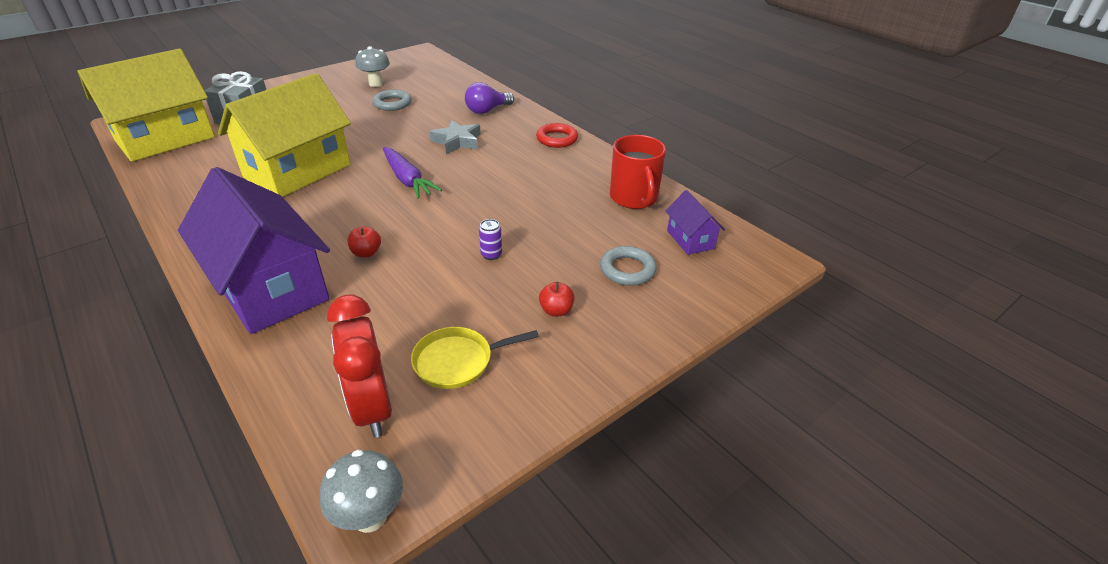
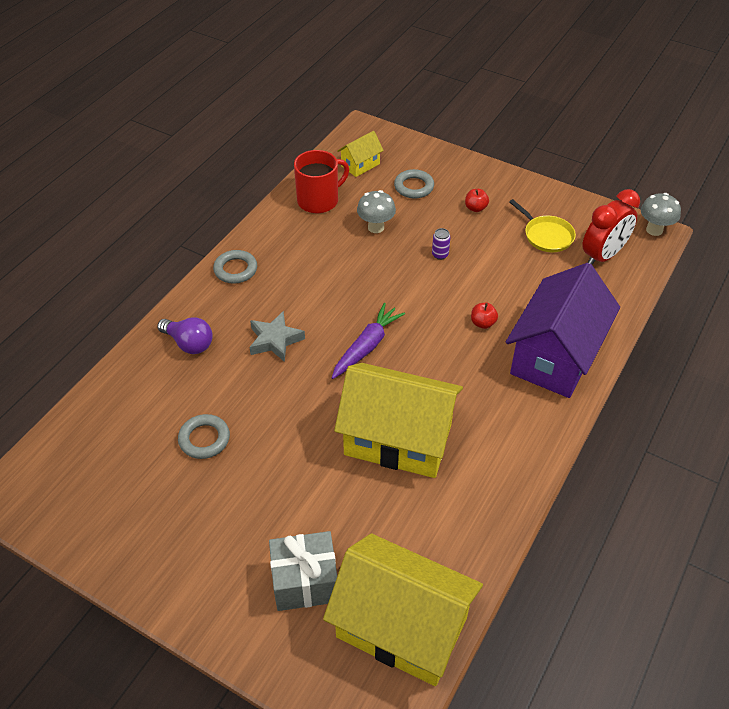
camera: 110 degrees left, 10 degrees up
(376, 84) = (147, 489): grey mushroom -> grey mushroom (376, 227)
(557, 139) = (235, 269): red ring -> grey ring
(690, 239) = (360, 165): purple house -> yellow house

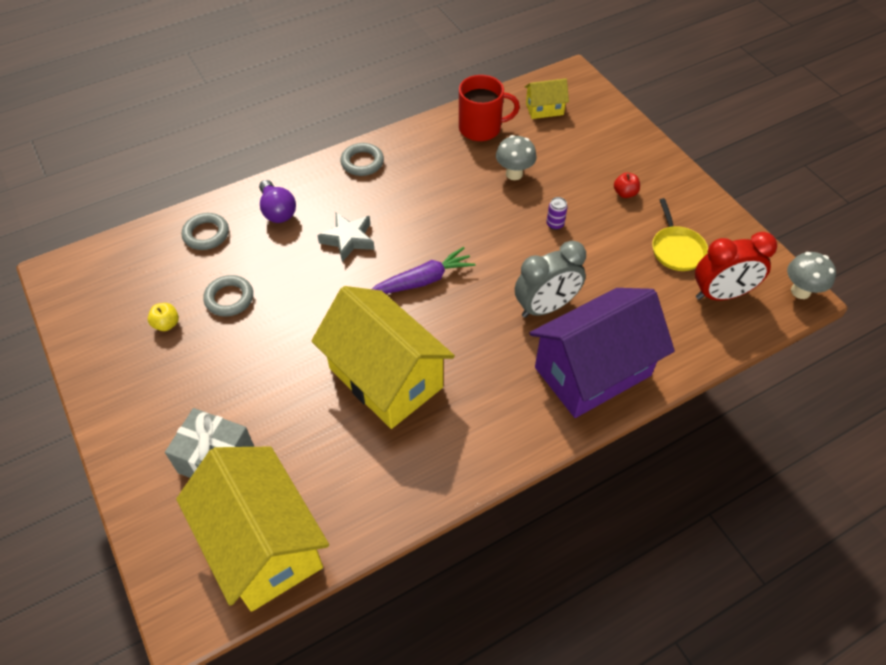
camera: 30 degrees right, 5 degrees up
(161, 489) = (166, 324): none -> yellow apple
(414, 187) = (579, 149): grey ring -> grey ring (206, 234)
(482, 323) = (546, 307): red apple -> grey clock

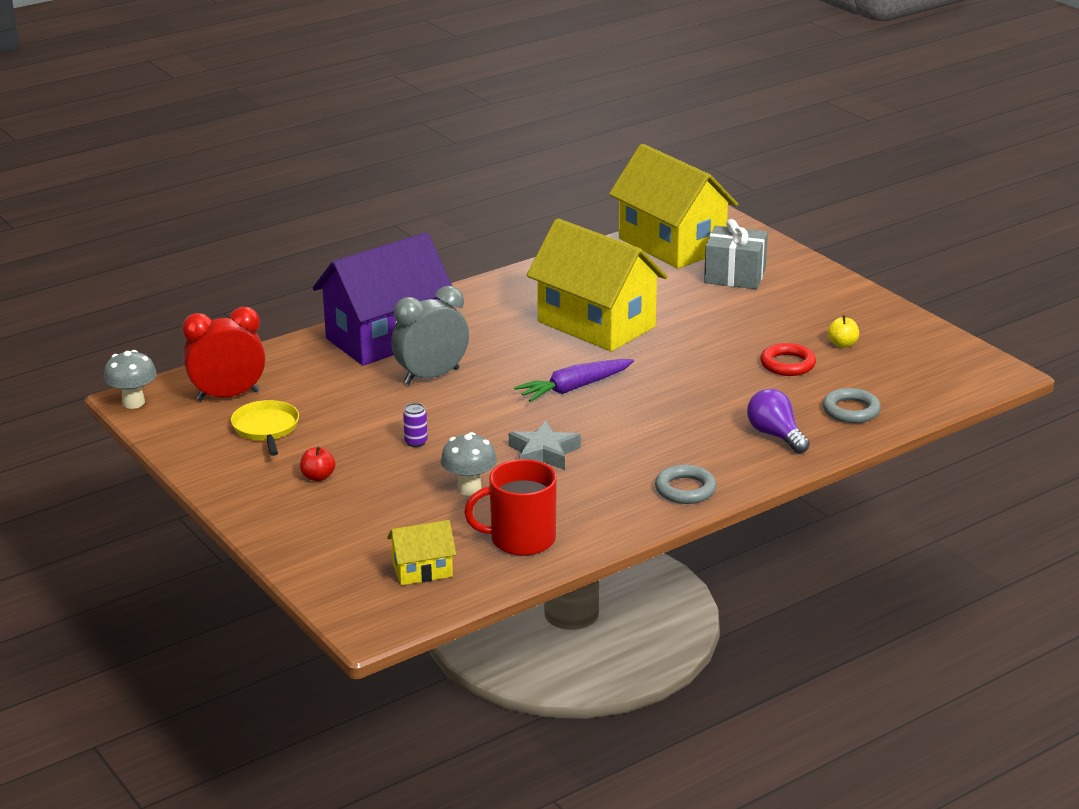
camera: 175 degrees right, 25 degrees down
(229, 298) = (787, 364): grey ring -> red ring
(348, 239) = (674, 415): grey star -> grey star (544, 453)

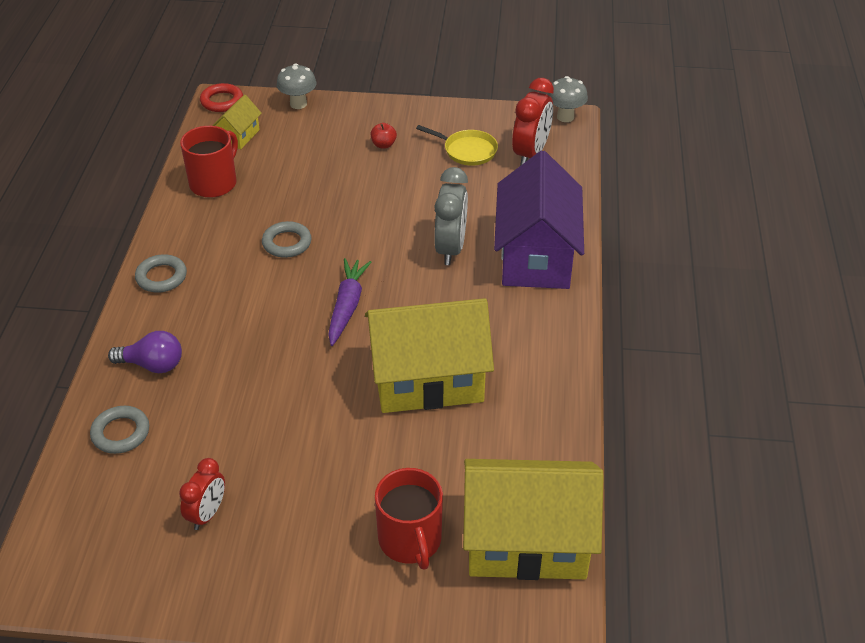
camera: 130 degrees right, 15 degrees up
(416, 442) = (372, 198): purple can -> none
(469, 489) = (291, 192): grey mushroom -> grey mushroom (298, 104)
(544, 453) = (287, 243): grey star -> grey ring
(735, 276) = (410, 540): grey gift -> red mug
(787, 364) = (226, 450): red ring -> red ring (222, 101)
(842, 344) = (207, 514): yellow apple -> red clock

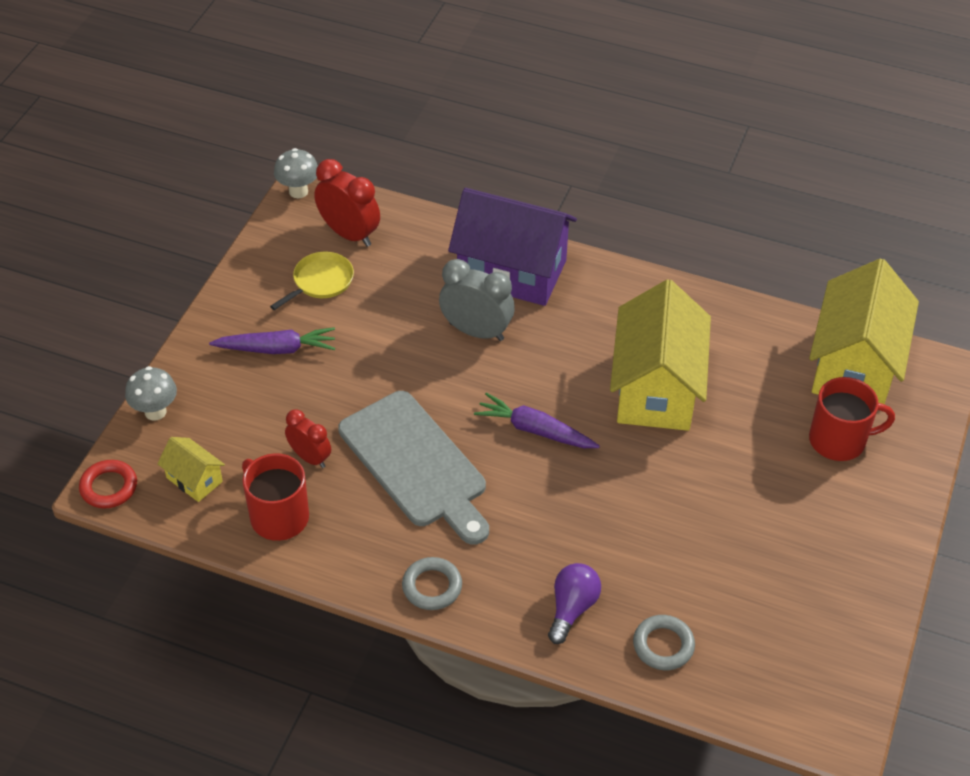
camera: 75 degrees left, 5 degrees up
(207, 514) = (783, 583): red clock -> red clock (310, 457)
(287, 243) = (416, 464): grey ring -> grey cutting board
(383, 145) = (277, 349): red apple -> purple carrot

